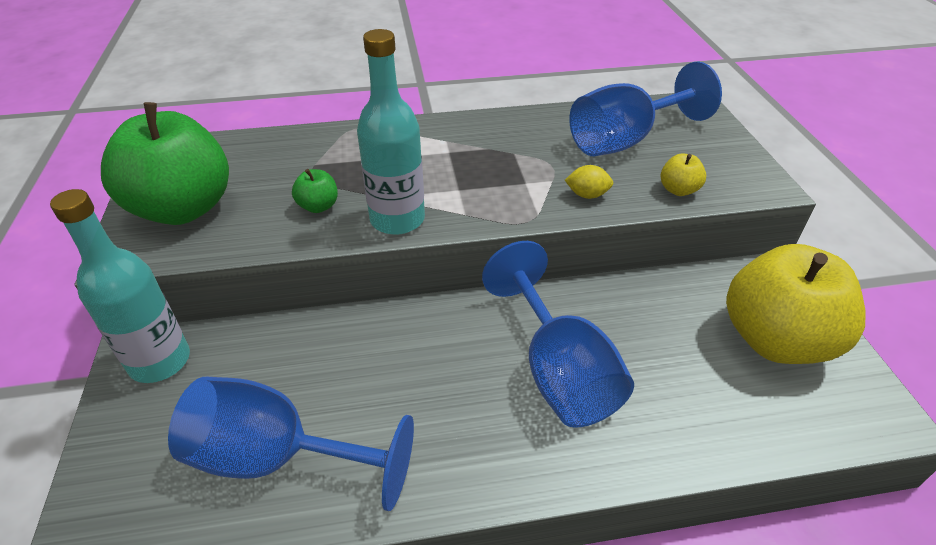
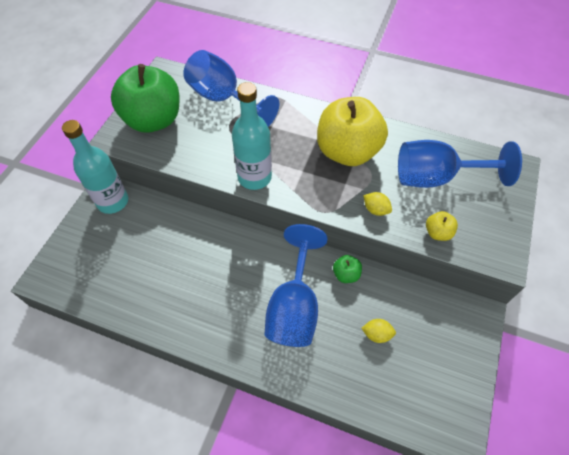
camera: 30 degrees right, 15 degrees up
(277, 457) = (135, 280): blue goblet -> blue goblet (223, 99)
(318, 206) = (219, 149): green apple -> green apple (346, 274)
(690, 350) = (376, 334): none -> yellow lemon
(775, 340) = (434, 355): yellow apple -> yellow apple (347, 151)

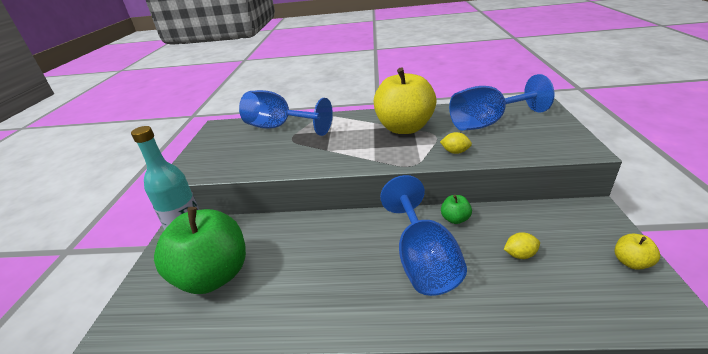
camera: 15 degrees left, 25 degrees down
(153, 120) = (219, 153): green apple -> green apple (214, 275)
(254, 177) = (333, 162): turquoise bottle -> none
(437, 233) = (519, 150): yellow apple -> yellow apple (631, 262)

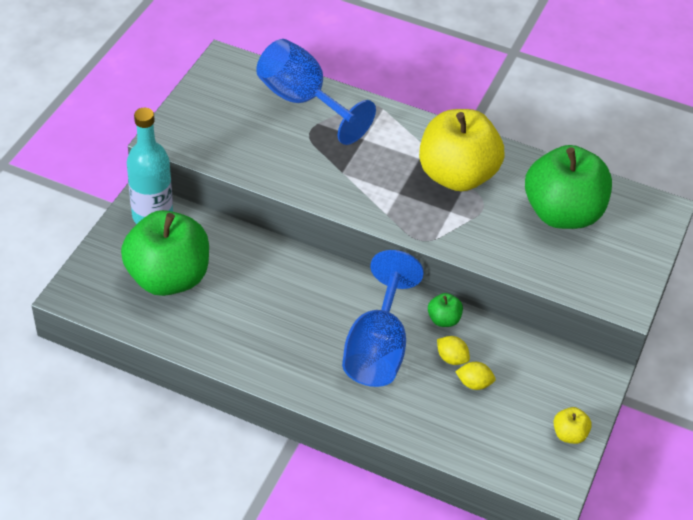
camera: 15 degrees right, 15 degrees up
(455, 152) = (484, 242): yellow lemon -> yellow lemon (451, 358)
(487, 123) = (562, 213): blue goblet -> green apple

